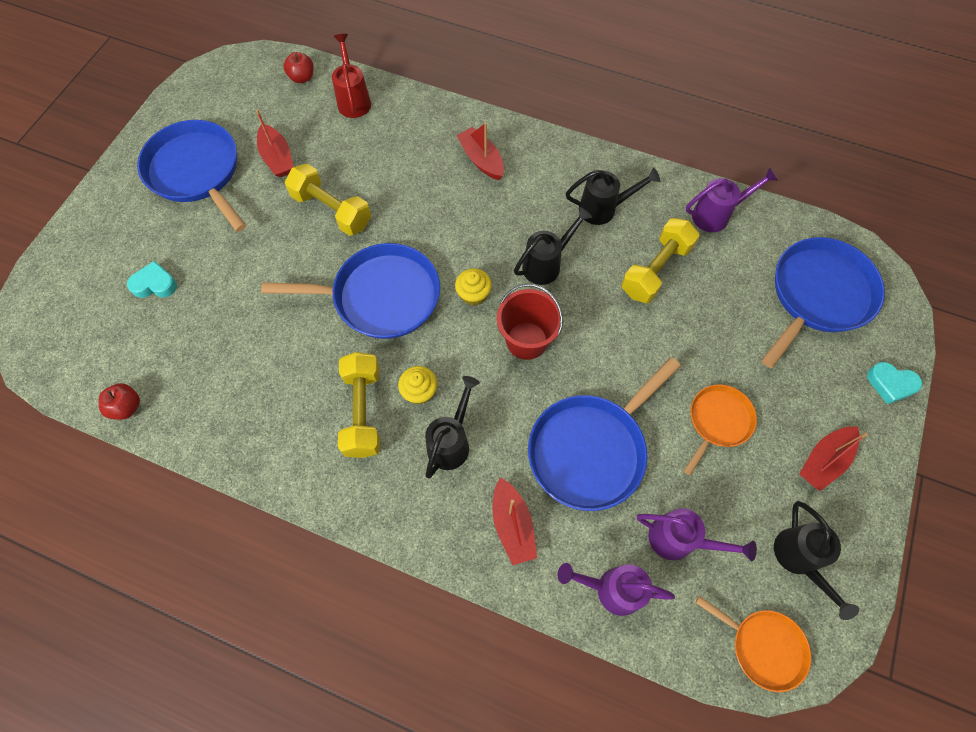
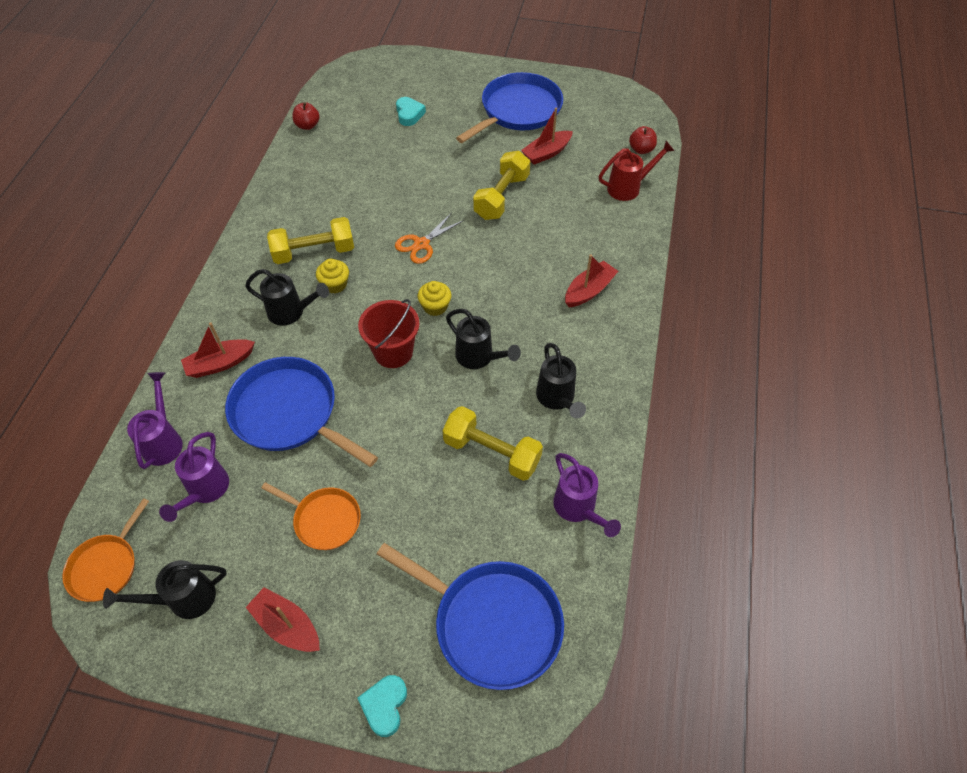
camera: 80 degrees right, 10 degrees down
(381, 296) = (421, 244): blue pan -> orange scissors

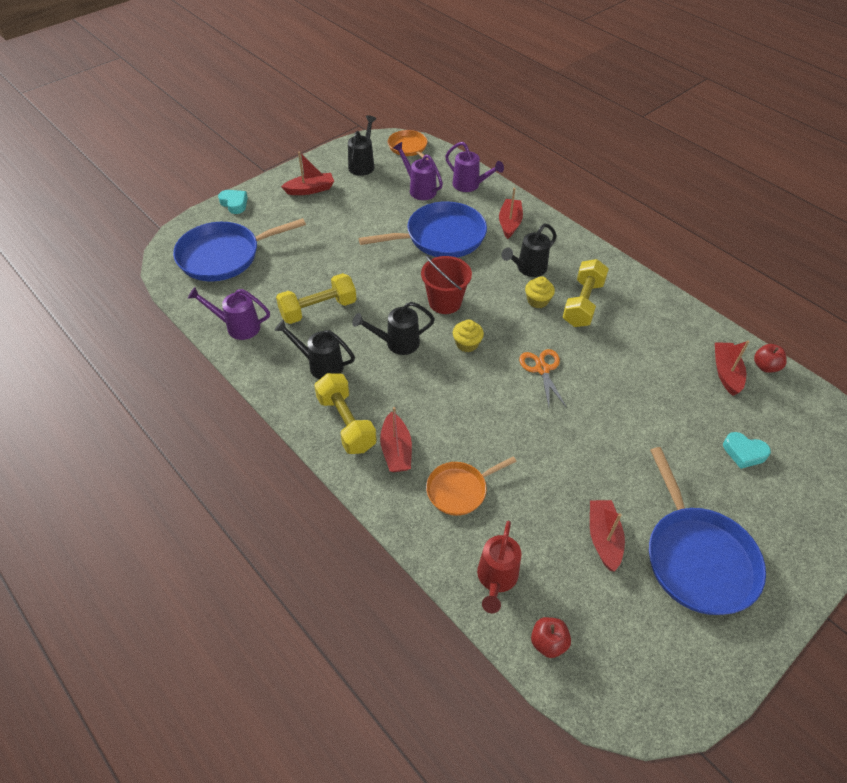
camera: 125 degrees right, 5 degrees down
(324, 520) = (353, 223): orange pan -> orange pan (459, 490)
(332, 143) = (726, 373): none -> red boat
(501, 197) = (561, 457): yellow dumbbell -> yellow dumbbell (346, 423)

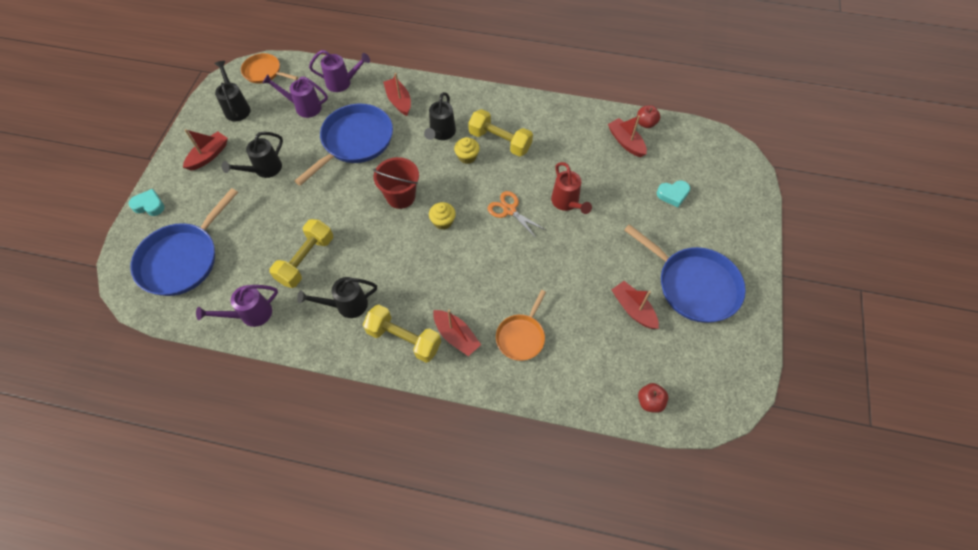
camera: 35 degrees left, 10 degrees up
(397, 343) = (391, 251): black watering can -> black watering can (264, 170)
(496, 579) = (590, 383): red watering can -> red watering can (567, 203)
(583, 304) = (500, 141): yellow dumbbell -> yellow dumbbell turned 45 degrees counterclockwise

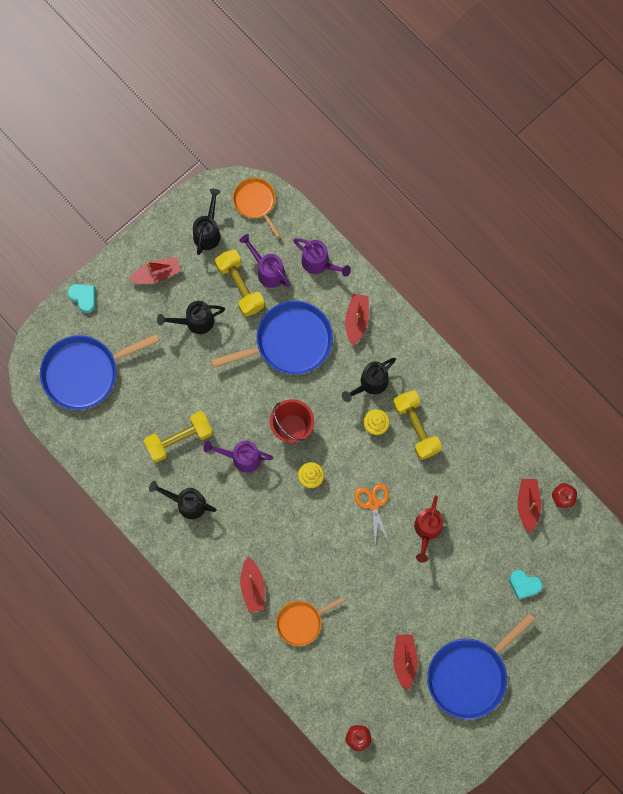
camera: 35 degrees right, 15 degrees up
(251, 315) = (111, 461): purple watering can -> purple watering can (241, 458)
(404, 339) = (212, 562): yellow dumbbell -> yellow dumbbell (240, 286)
(694, 285) = (470, 675): blue pan -> blue pan turned 60 degrees clockwise

